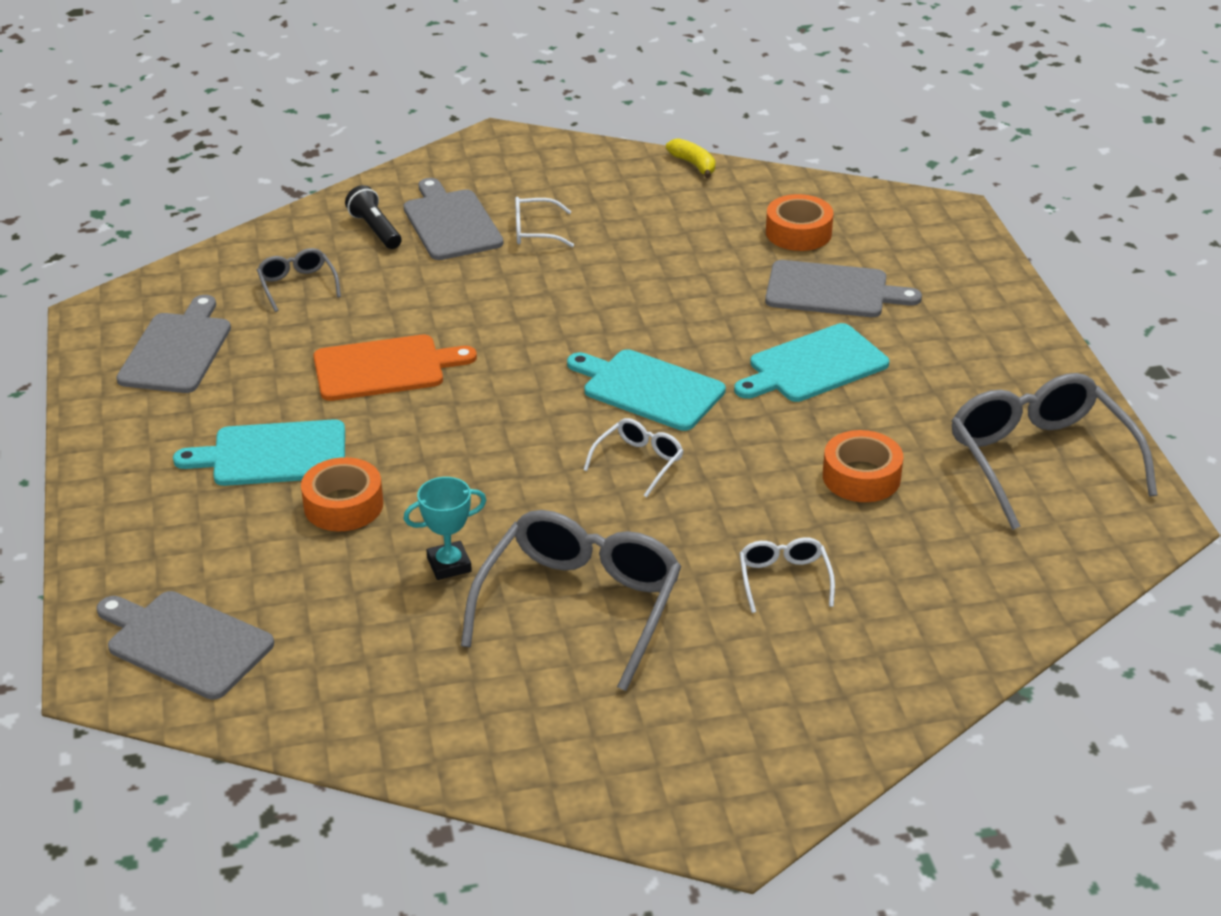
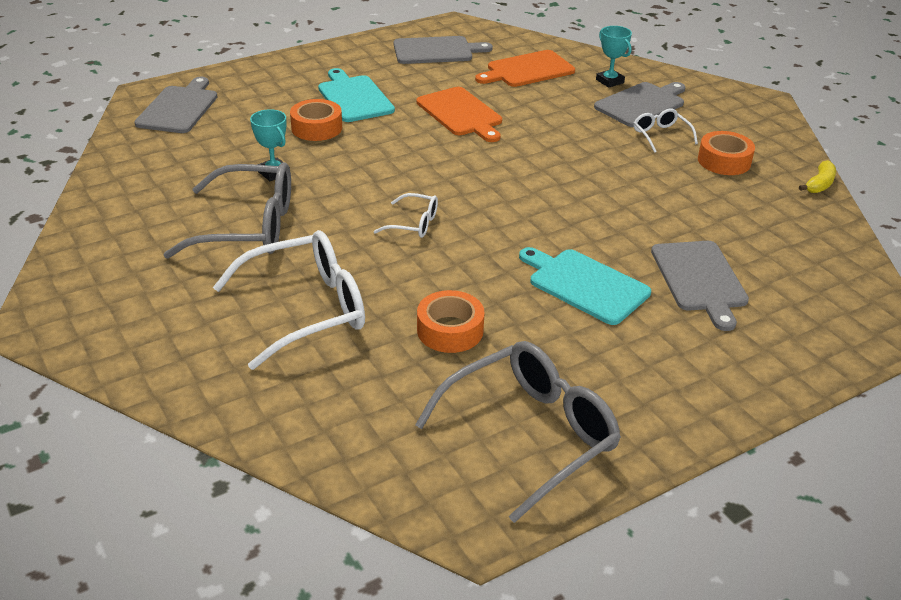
camera: 70 degrees right, 0 degrees up
(297, 285) = (527, 70): grey glasses -> orange cutting board
(375, 229) = (609, 81): black flashlight -> turquoise trophy
(648, 389) = (502, 213): turquoise cutting board -> none
(784, 579) = (307, 309): white glasses -> white glasses, size x2.08
(798, 233) = (770, 249): orange tape -> orange tape (724, 161)

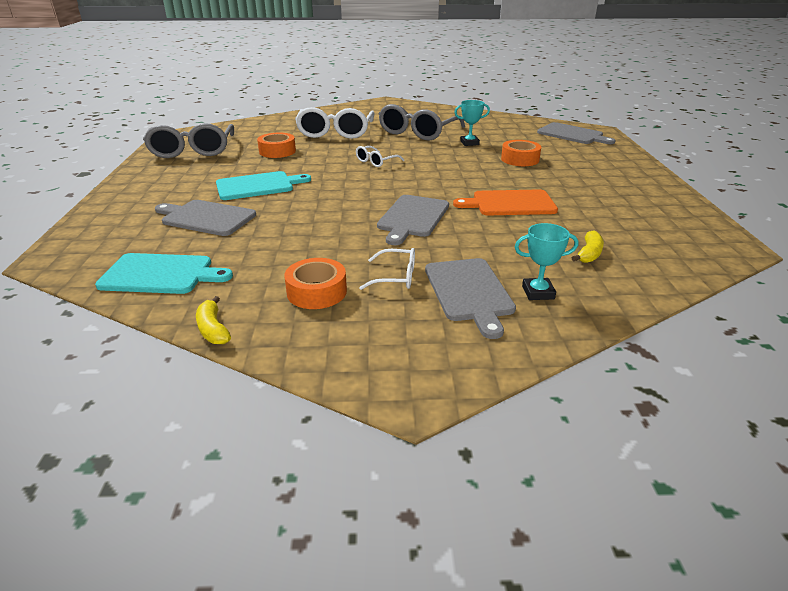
camera: 120 degrees right, 5 degrees down
(354, 97) = (562, 176): turquoise cutting board -> turquoise cutting board (161, 274)
(436, 51) = (653, 222): grey cutting board -> grey cutting board (412, 217)
(527, 70) = (589, 254): orange cutting board -> yellow banana

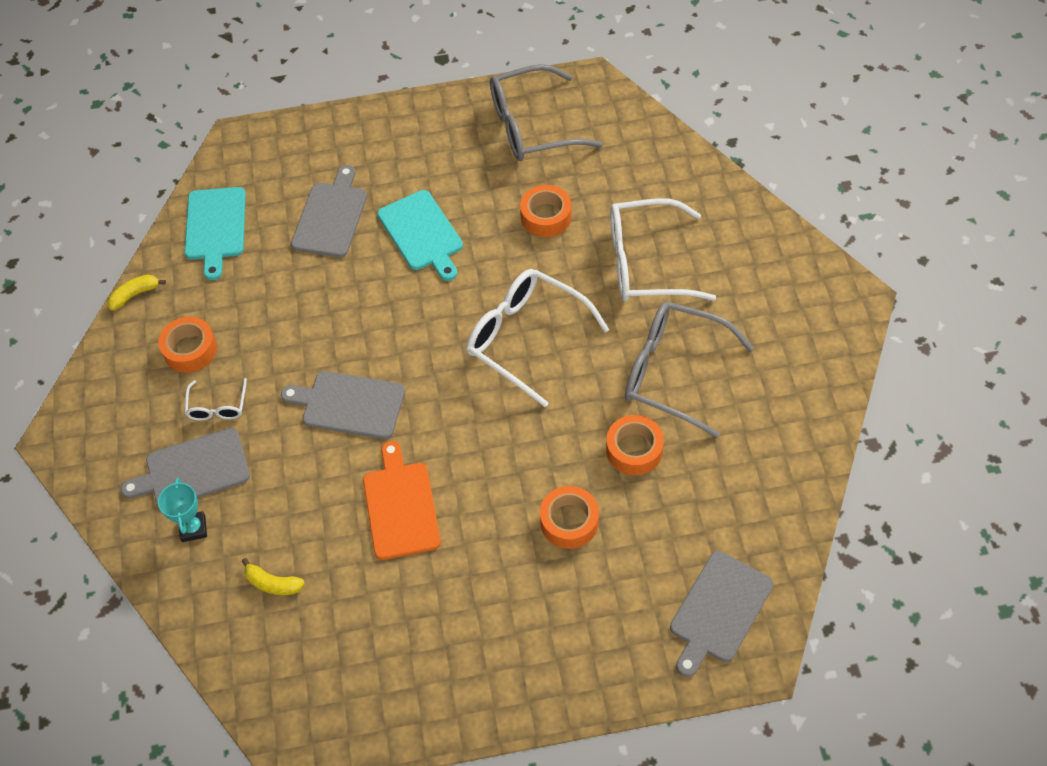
camera: 85 degrees right, 25 degrees up
(376, 162) = (525, 338): white glasses -> white glasses, size x2.08
(469, 143) = (634, 450): turquoise trophy -> orange tape

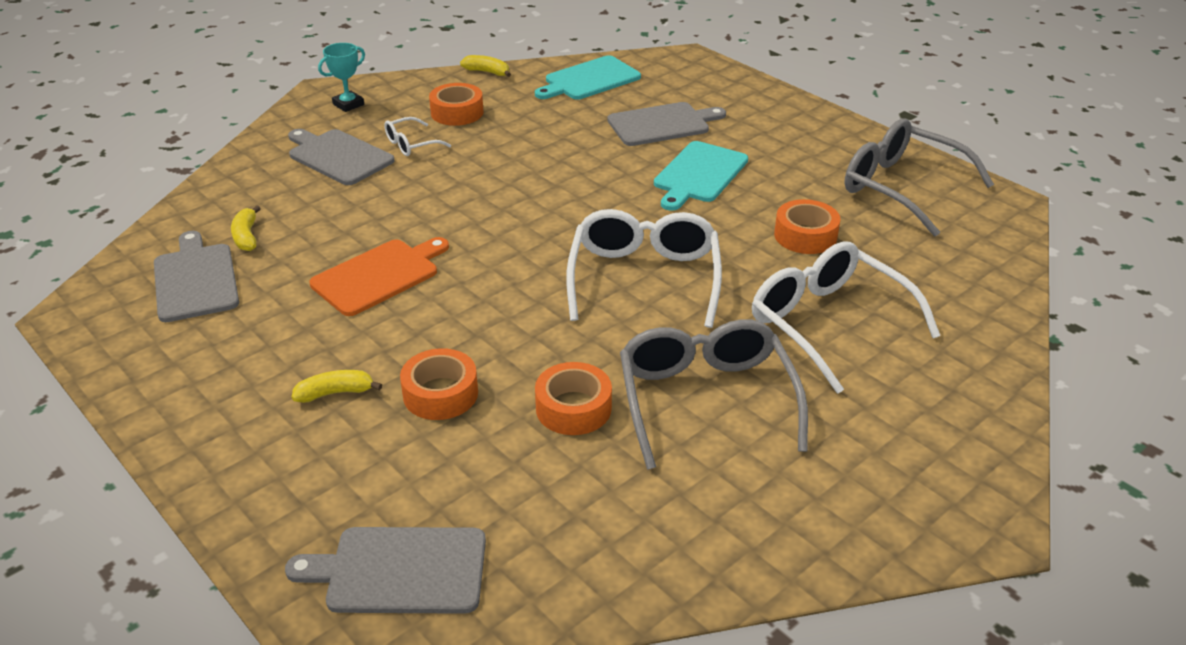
camera: 55 degrees right, 20 degrees down
(193, 528) = (279, 177): turquoise trophy -> turquoise trophy (348, 104)
(349, 404) = (470, 206): grey cutting board -> grey cutting board (195, 279)
(525, 587) = (335, 393): none -> yellow banana

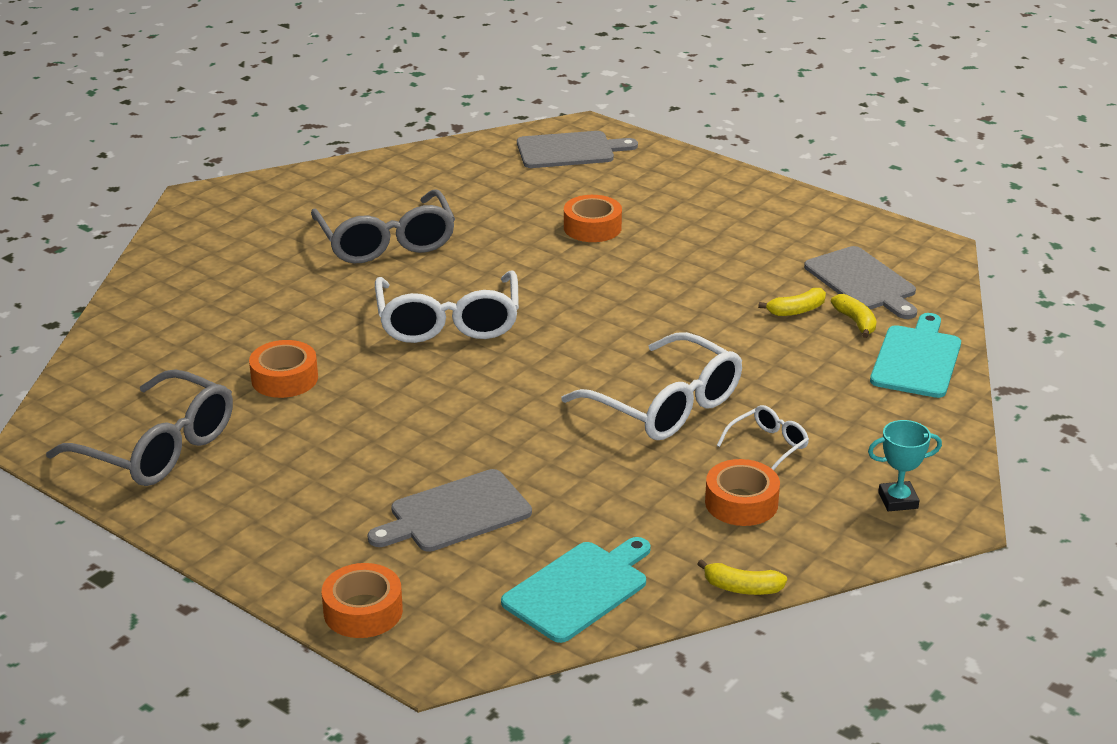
camera: 170 degrees right, 5 degrees down
(335, 393) = (672, 221): yellow banana -> yellow banana (796, 310)
(338, 156) = (843, 420): grey cutting board -> none
(348, 104) = (898, 500): turquoise trophy -> turquoise trophy turned 45 degrees clockwise
(379, 275) = (699, 301): orange cutting board -> none
(573, 408) = (487, 229): orange tape -> orange tape (363, 611)
(699, 174) = (401, 440): turquoise cutting board -> turquoise cutting board (917, 359)
(828, 323) = (278, 302): white glasses -> white glasses (666, 406)

